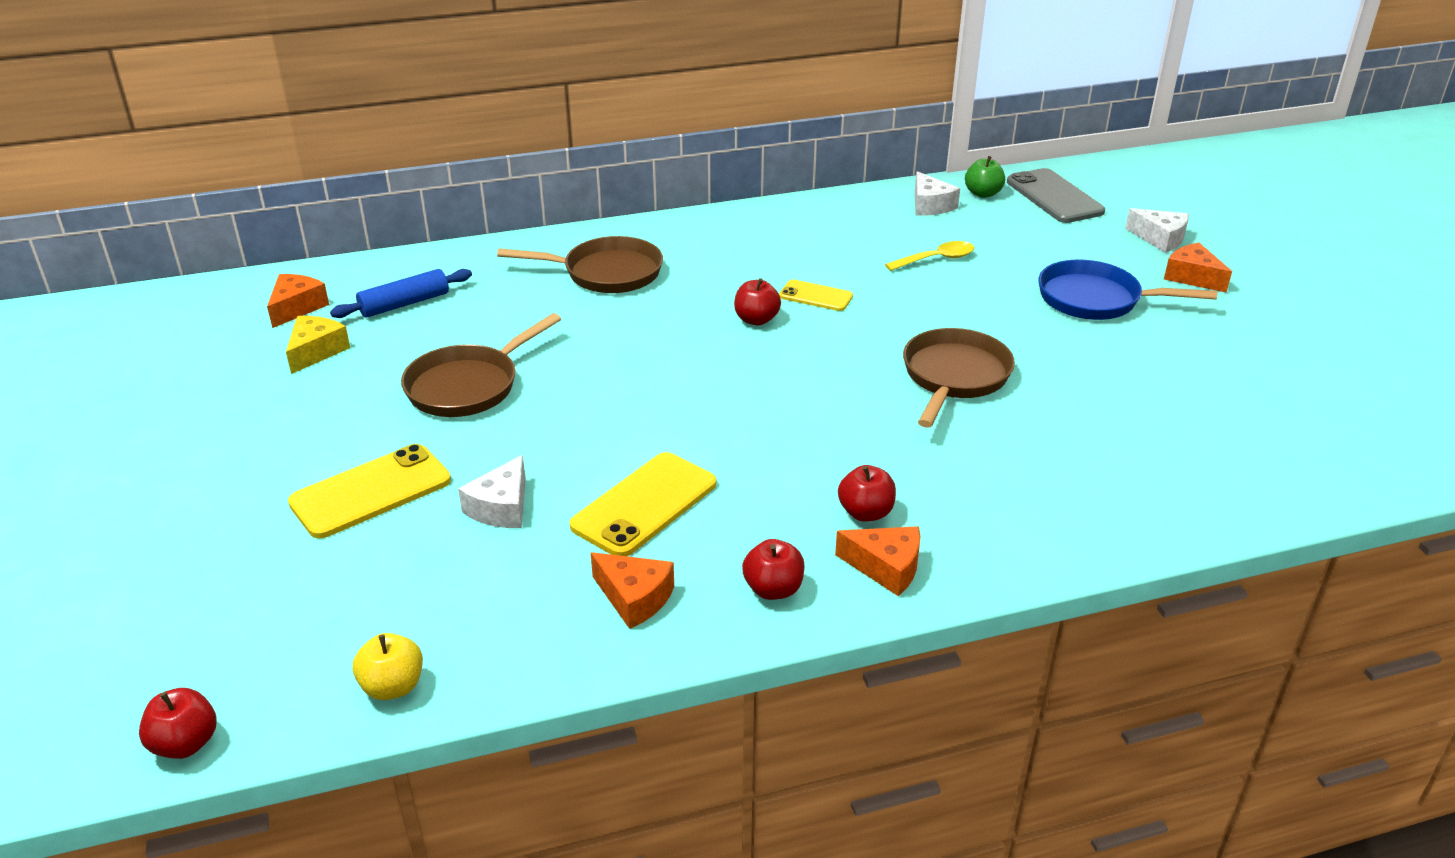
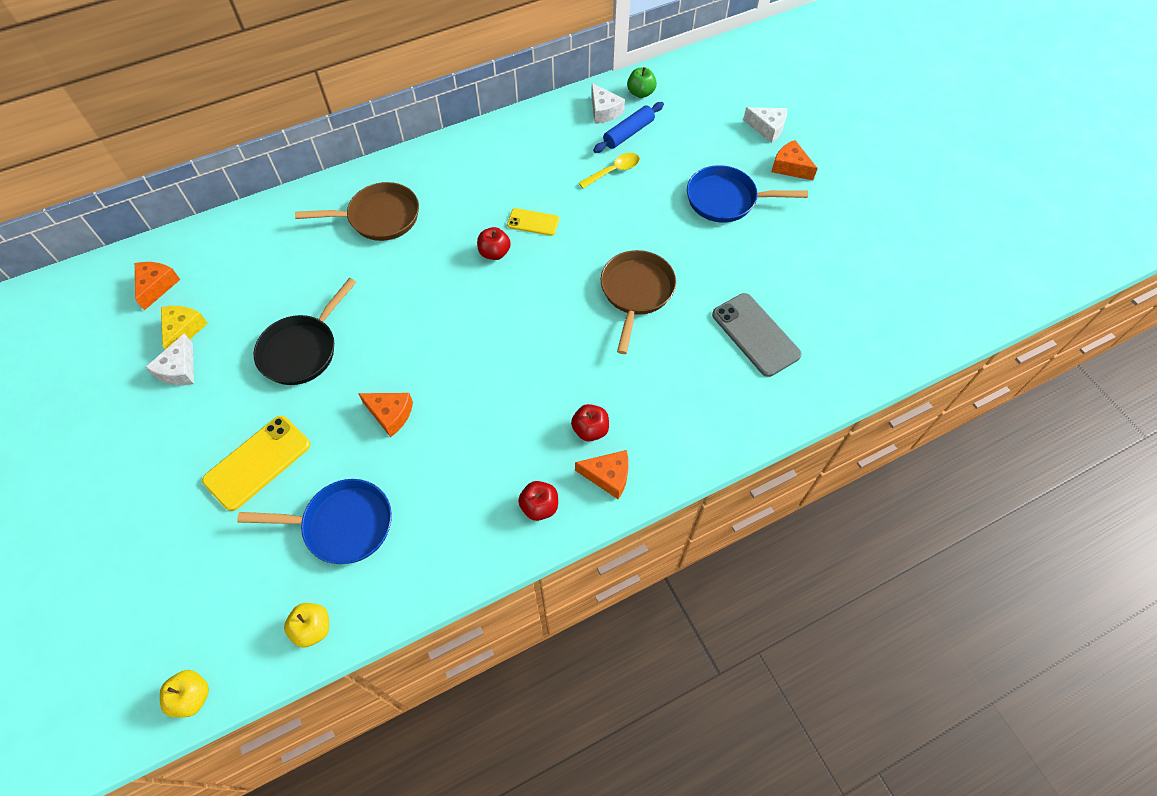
camera: 10 degrees left, 25 degrees up
(185, 744) = (192, 697): red apple -> yellow apple
(404, 304) = (237, 271): blue rolling pin -> blue rolling pin (628, 133)
(468, 386) = (302, 350): brown pan -> black pan
(471, 573) = (342, 525): none -> blue pan
(501, 507) = (350, 463): white cheese -> white cheese (179, 369)
(634, 598) = (452, 528): orange cheese -> orange cheese (390, 414)
(645, 505) = (445, 445): yellow phone -> none
(1054, 197) = (691, 90): grey phone -> grey phone (755, 335)

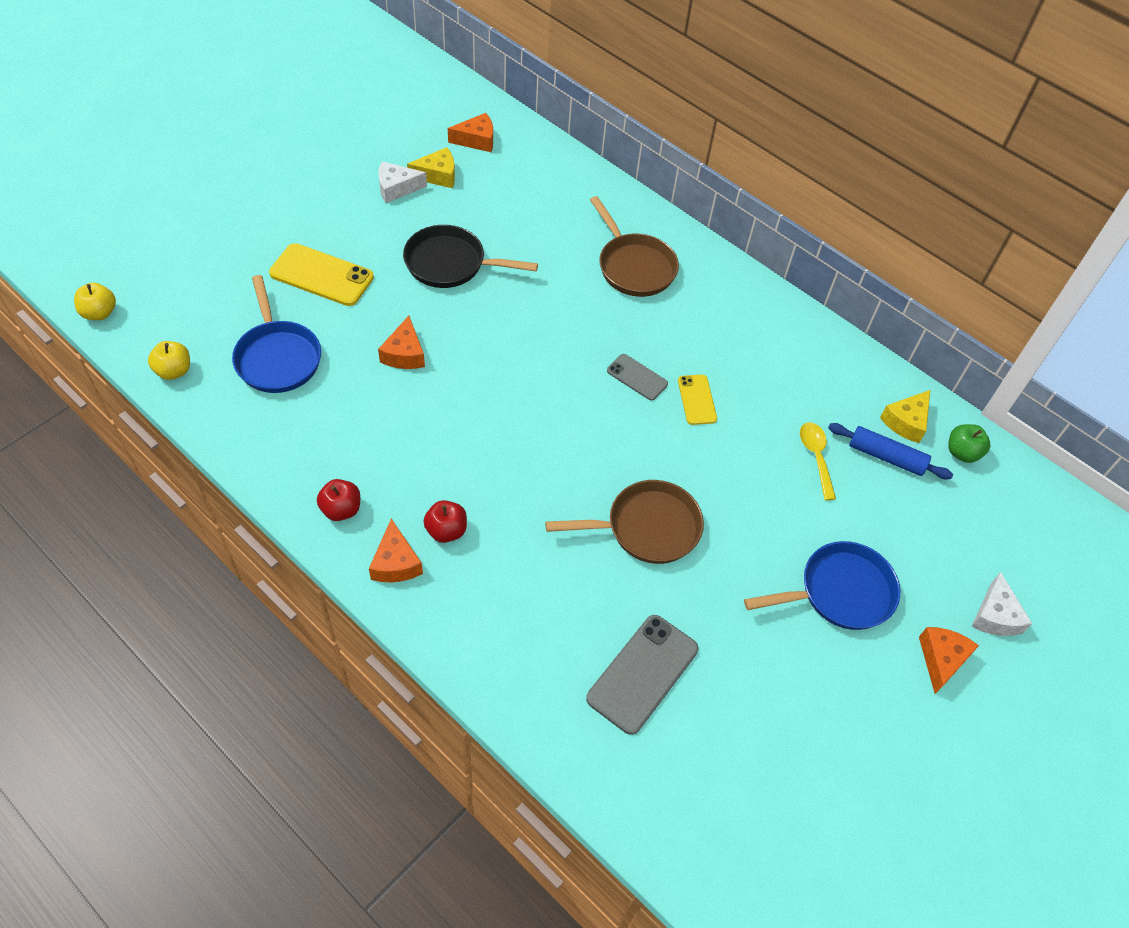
camera: 65 degrees right, 5 degrees down
(494, 253) = (637, 377): red apple -> grey phone
(604, 111) = (906, 422): white cheese -> yellow cheese
(613, 171) = (816, 457): yellow spoon -> yellow spoon turned 135 degrees counterclockwise
(726, 199) = (840, 592): blue pan -> blue pan turned 90 degrees clockwise

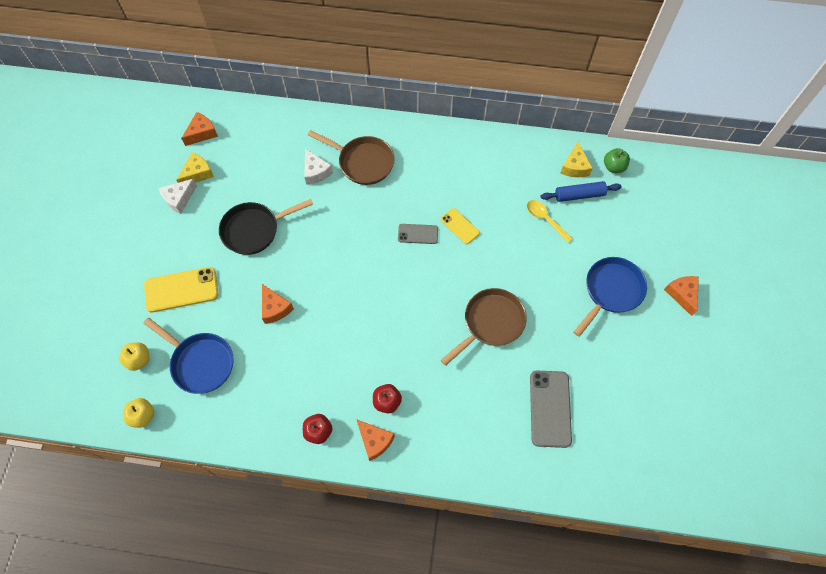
camera: 30 degrees left, 10 degrees up
(99, 313) = (59, 410): yellow apple -> yellow apple (139, 359)
(995, 616) = (690, 252): white cheese -> white cheese (316, 172)

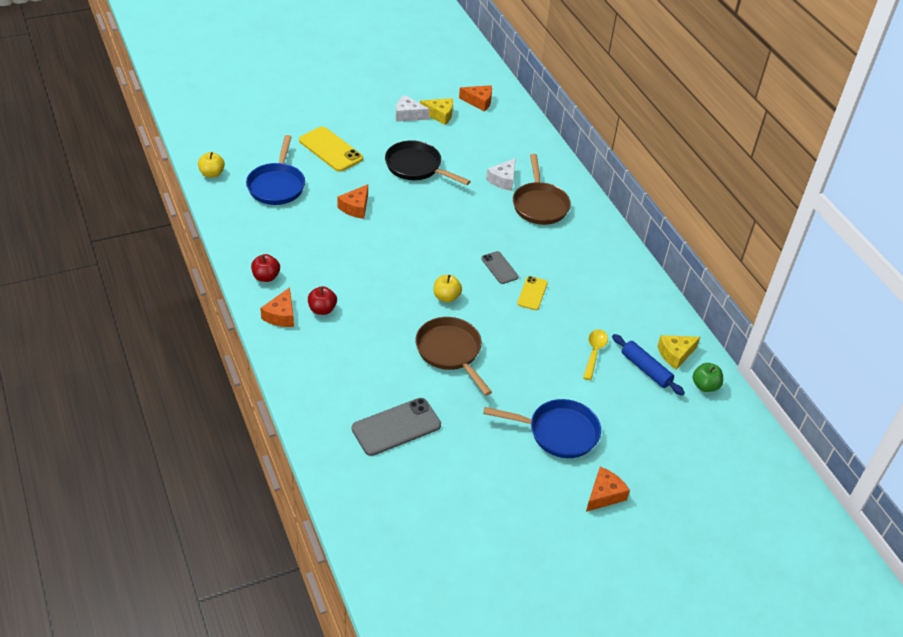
camera: 55 degrees right, 20 degrees down
(139, 359) = (255, 152): yellow apple -> yellow apple (446, 297)
(491, 323) = (450, 352): brown pan -> brown pan turned 135 degrees counterclockwise

